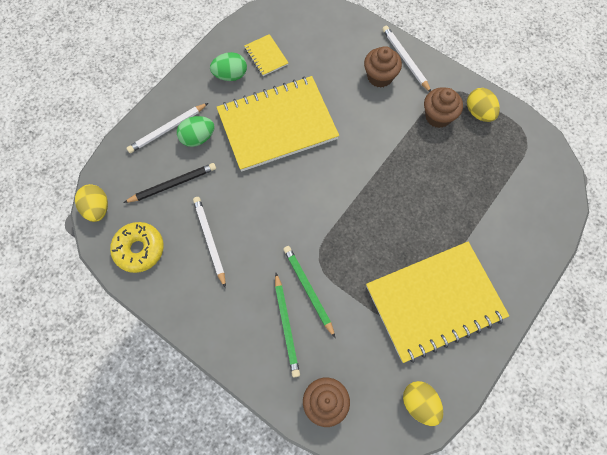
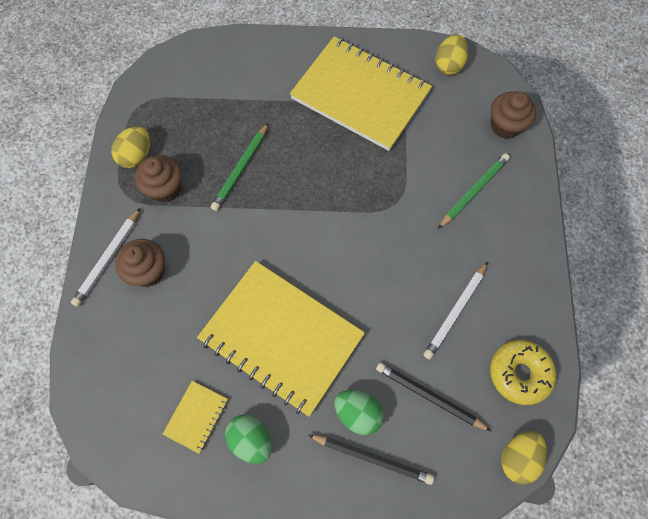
camera: 125 degrees left, 0 degrees up
(167, 129) = (372, 458): white pencil -> black pencil
(308, 289) = (429, 194): green pencil -> green pencil (241, 169)

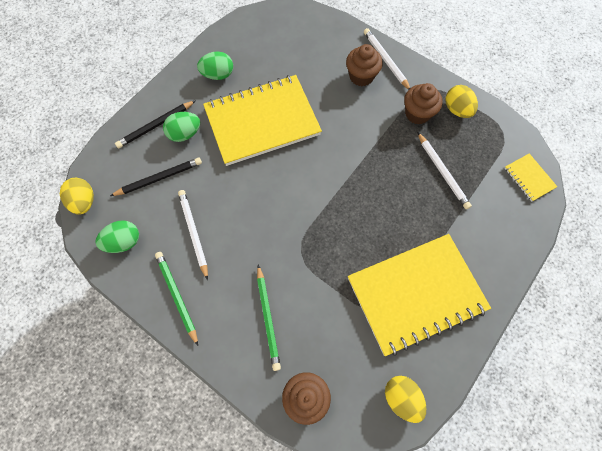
camera: 125 degrees right, 0 degrees up
(196, 417) = (252, 57): yellow notebook -> yellow notebook (529, 178)
(223, 133) = (442, 172): none -> white pencil
(241, 169) = (402, 166): green pencil -> green pencil (177, 296)
(519, 373) = (124, 242): yellow donut -> green egg

